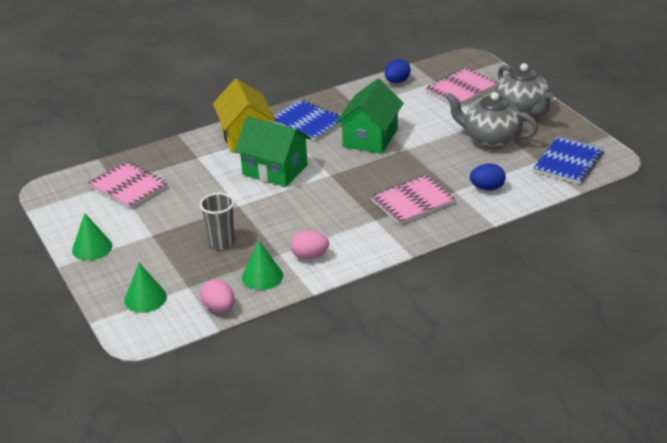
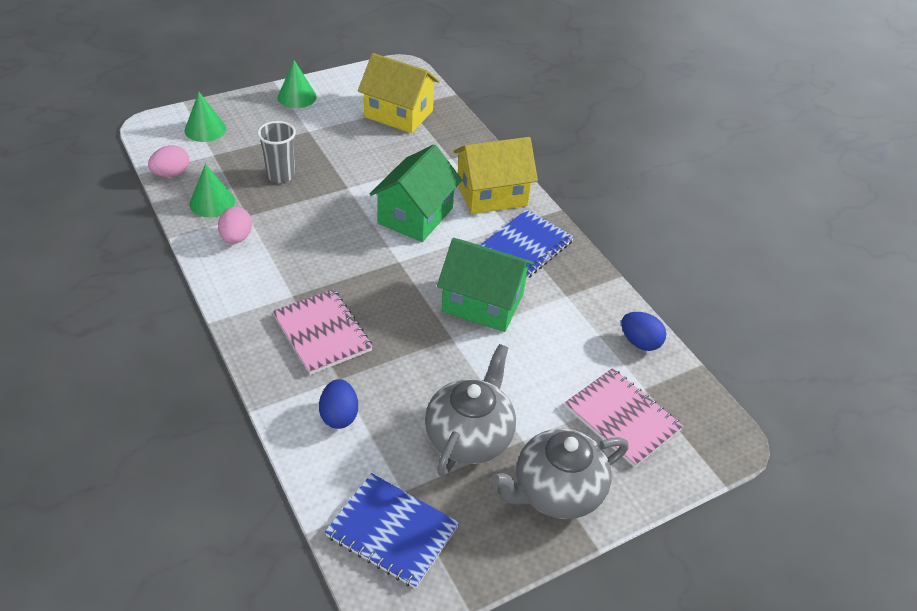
camera: 85 degrees right, 10 degrees up
(128, 187) = (398, 114): pink notebook -> yellow house

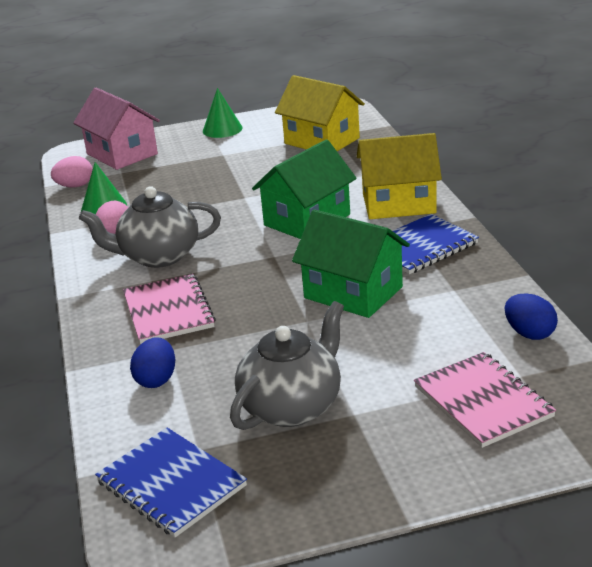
camera: 20 degrees right, 15 degrees down
(205, 129) = (122, 154): green cone -> pink house
(281, 175) = (180, 188): grey cup -> none
(556, 491) = (376, 463): grey teapot -> grey teapot (158, 256)

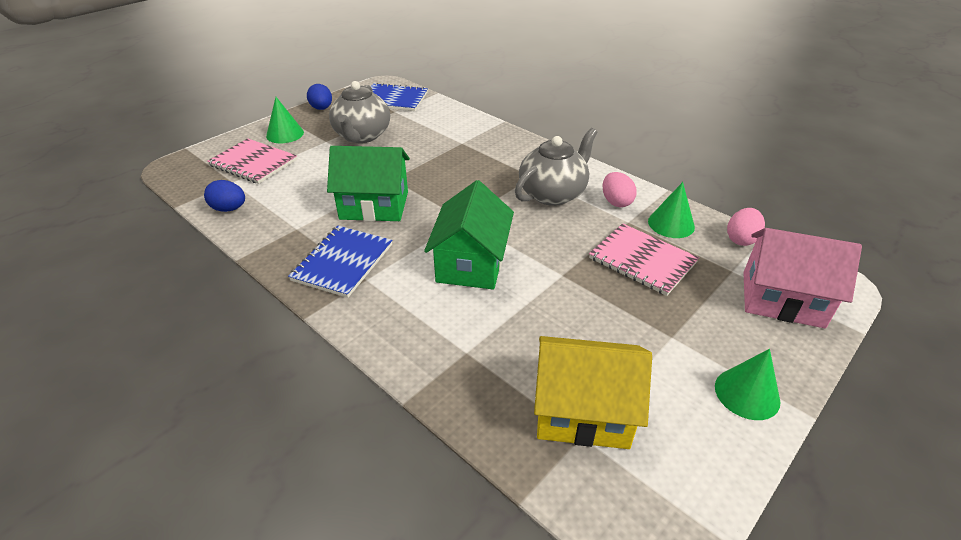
camera: 145 degrees right, 10 degrees up
(156, 380) = (450, 128): blue egg -> blue egg (321, 108)
(168, 311) = (491, 161): pink notebook -> pink notebook (642, 260)
(398, 203) = (395, 313): yellow house -> none
(413, 452) = (285, 134): none -> green cone

